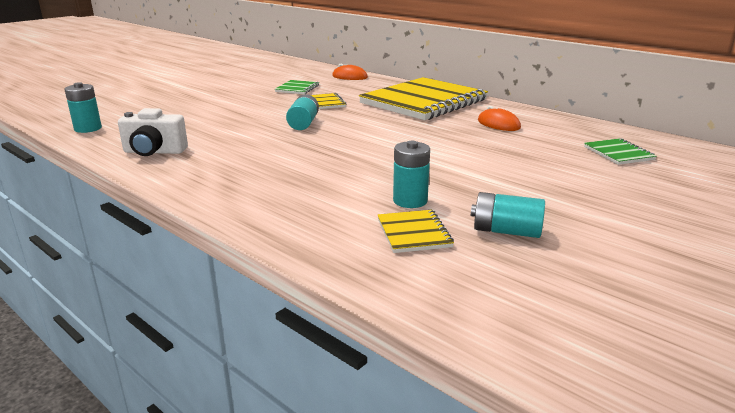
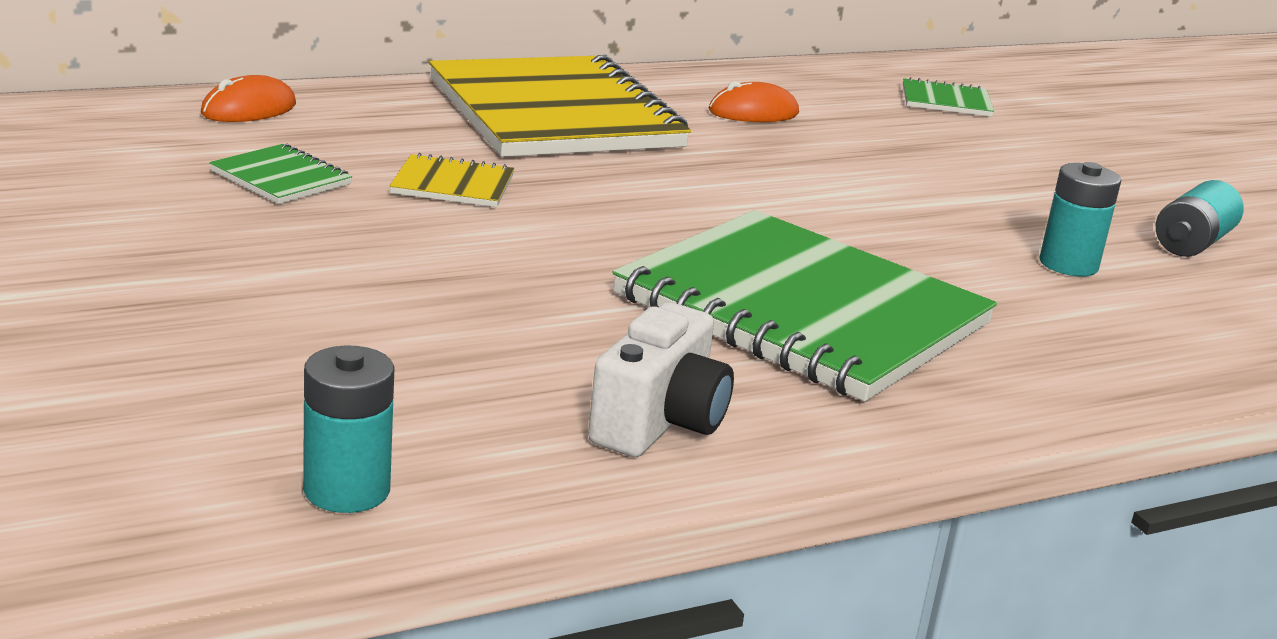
camera: 70 degrees left, 0 degrees up
(275, 158) = (801, 311): none -> green notebook
(303, 123) = (592, 238): turquoise battery -> none
(413, 233) = (1185, 294): yellow notebook -> none

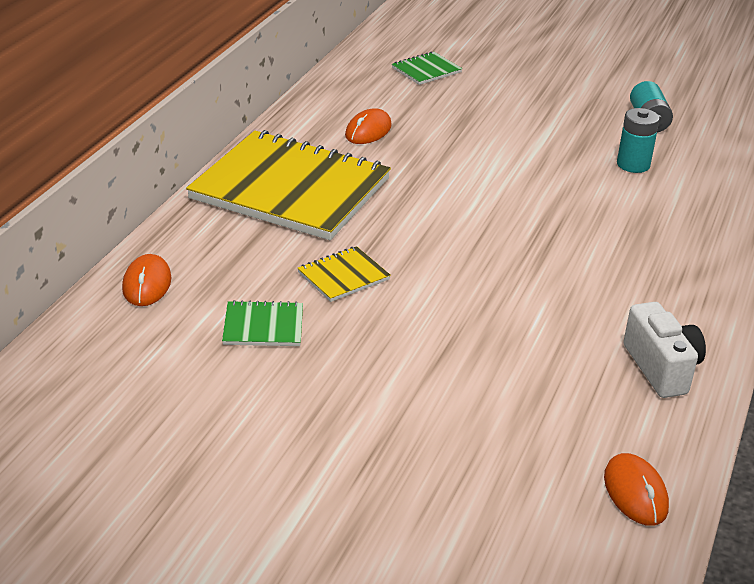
camera: 40 degrees left, 10 degrees up
(347, 490) = (635, 492): turquoise battery -> orange mouse
(801, 311) = (599, 263): green notebook -> none

